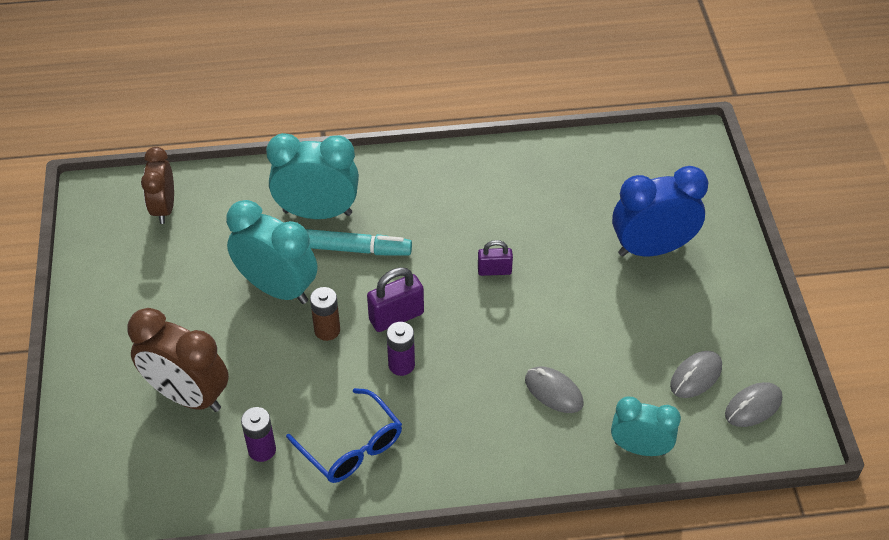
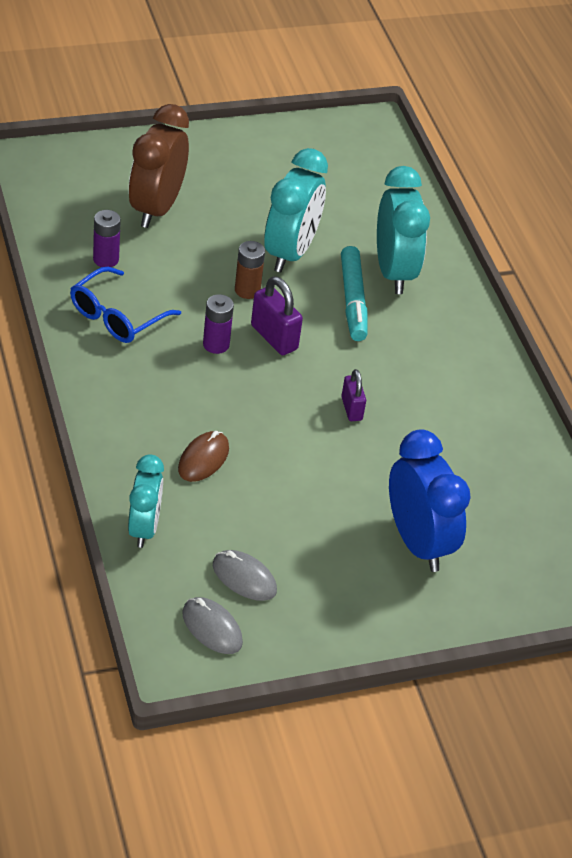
camera: 75 degrees right, 5 degrees down
(164, 208) = (369, 169): brown clock -> none
(553, 392) = (203, 459): grey mouse -> brown mouse

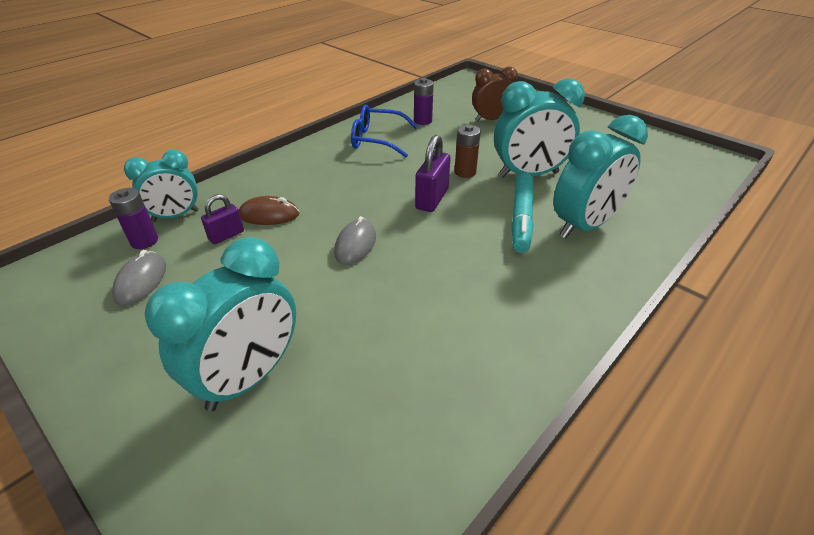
camera: 65 degrees right, 5 degrees down
(156, 208) = (491, 120): brown clock -> brown clock, size x0.65
(212, 628) = (71, 285): grey mouse -> grey mouse (355, 244)
(216, 344) = (394, 179): purple battery -> purple battery (144, 241)
(351, 409) = (395, 264): purple padlock -> purple padlock (226, 235)
(353, 300) = (521, 218): turquoise marker -> turquoise marker turned 45 degrees counterclockwise
(418, 542) = (249, 377): blue clock -> turquoise clock

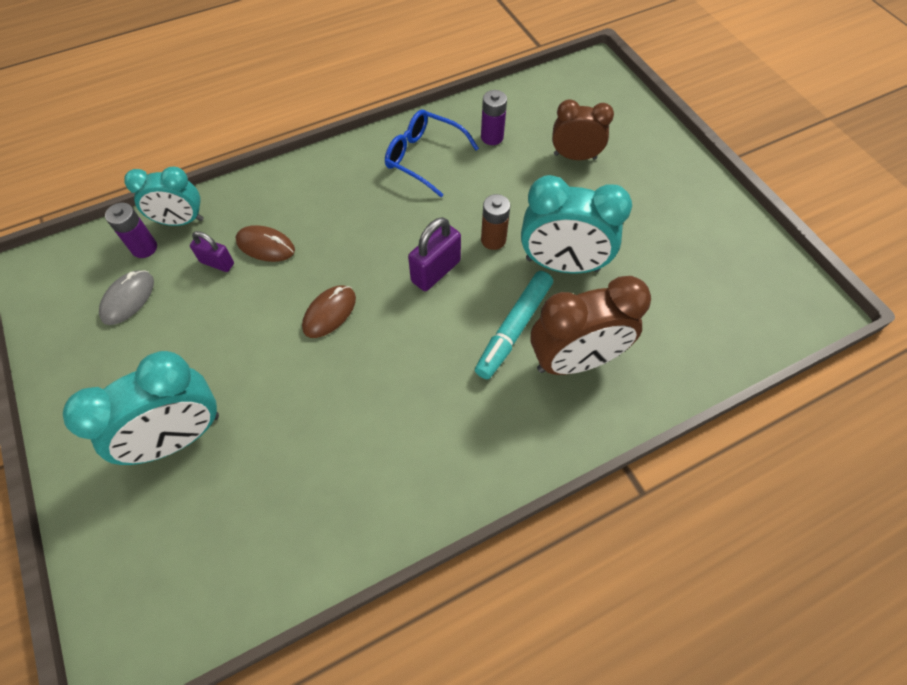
camera: 20 degrees right, 20 degrees up
(226, 235) = (217, 263): purple padlock -> purple padlock turned 45 degrees clockwise
(355, 244) = (329, 313): grey mouse -> brown mouse
(584, 226) = (575, 360): turquoise clock -> brown clock

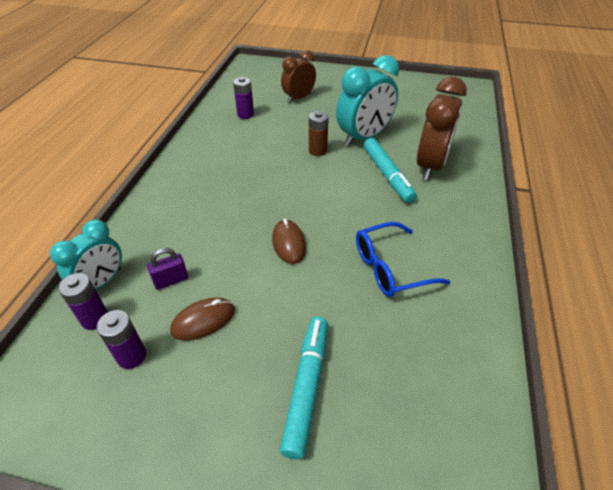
camera: 50 degrees left, 15 degrees down
(128, 299) = (131, 356): grey mouse -> purple battery
(179, 437) = (306, 387): turquoise clock -> turquoise marker
(265, 246) = (192, 246): brown mouse -> brown mouse (203, 320)
(423, 157) = (222, 144): blue glasses -> blue glasses (390, 268)
(435, 271) = (312, 182): purple padlock -> none

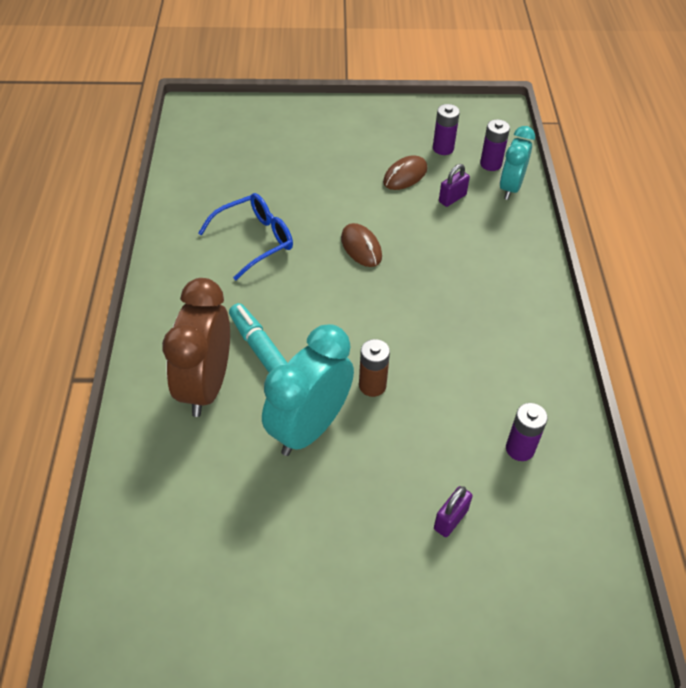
camera: 165 degrees right, 5 degrees up
(299, 98) = (450, 519): brown clock -> purple padlock
(306, 387) = (309, 151): turquoise marker -> none

